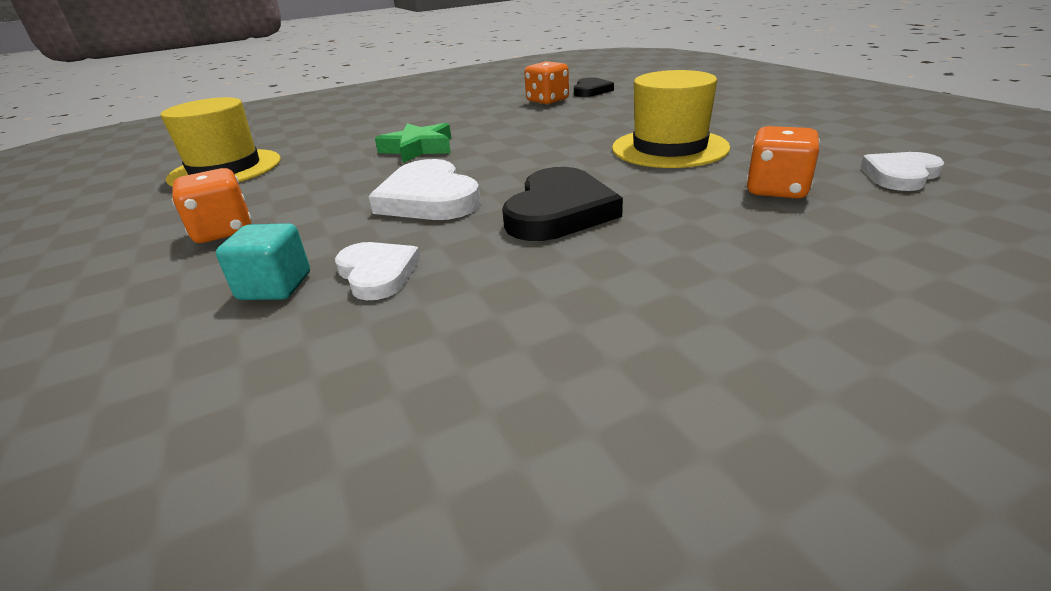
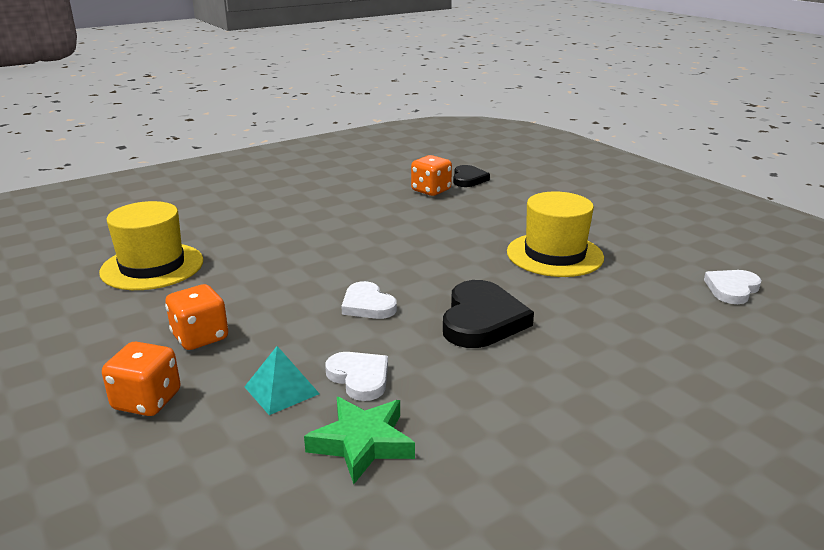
camera: 10 degrees left, 5 degrees down
(275, 286) = (281, 390): turquoise cube -> turquoise pyramid
(418, 148) = (331, 247): green star -> green star (362, 443)
(429, 198) = (367, 305): white heart -> white heart, size x0.62
(776, 190) = (644, 301): orange dice -> orange dice (147, 401)

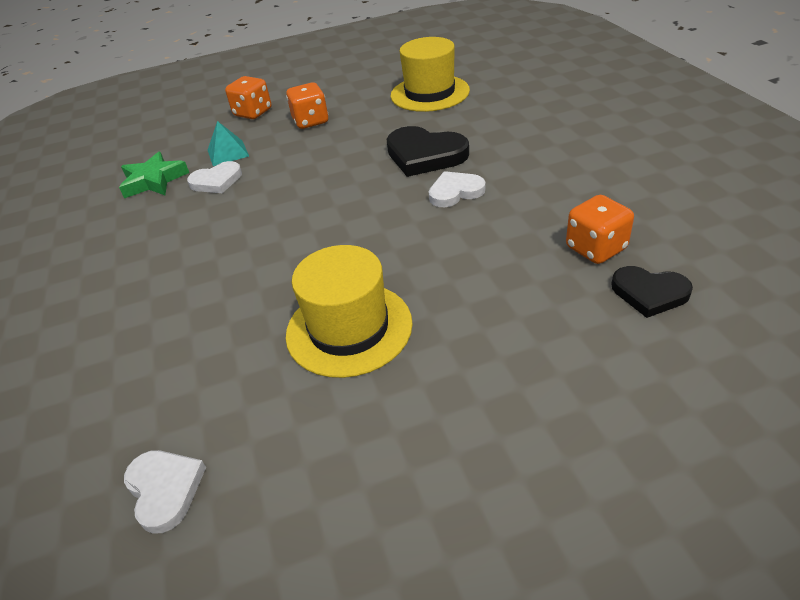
camera: 110 degrees right, 15 degrees up
(367, 305) = (312, 187): white heart -> white heart (455, 192)
(482, 320) = (247, 246): black heart -> black heart (425, 155)

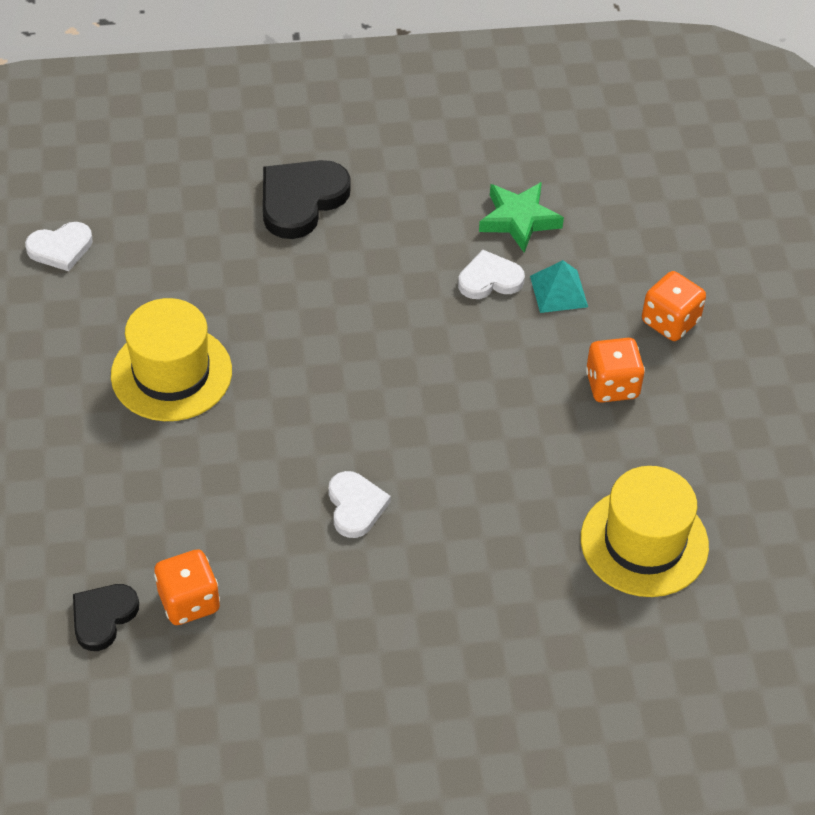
camera: 95 degrees right, 10 degrees up
(216, 181) = (489, 279): white heart -> white heart turned 90 degrees clockwise
(425, 155) = (456, 495): black heart -> black heart (301, 200)

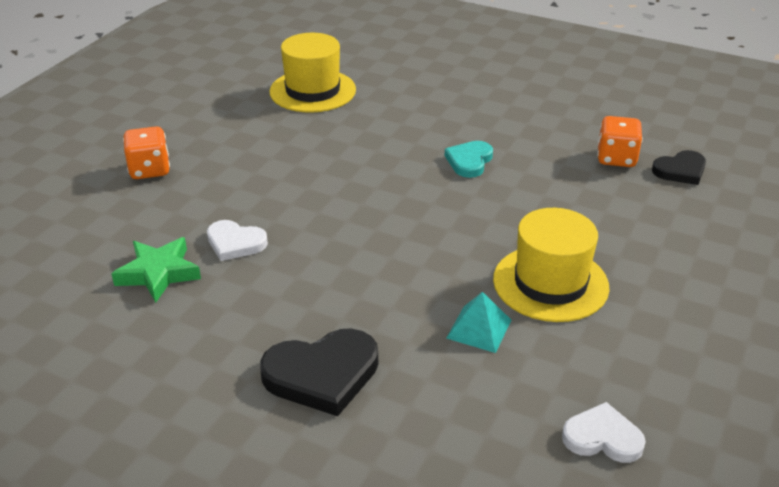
camera: 145 degrees left, 15 degrees down
(355, 506) = (469, 161): white heart -> turquoise heart
(558, 291) = (196, 215): turquoise pyramid -> turquoise pyramid (479, 329)
(612, 385) = (235, 155): orange dice -> none

